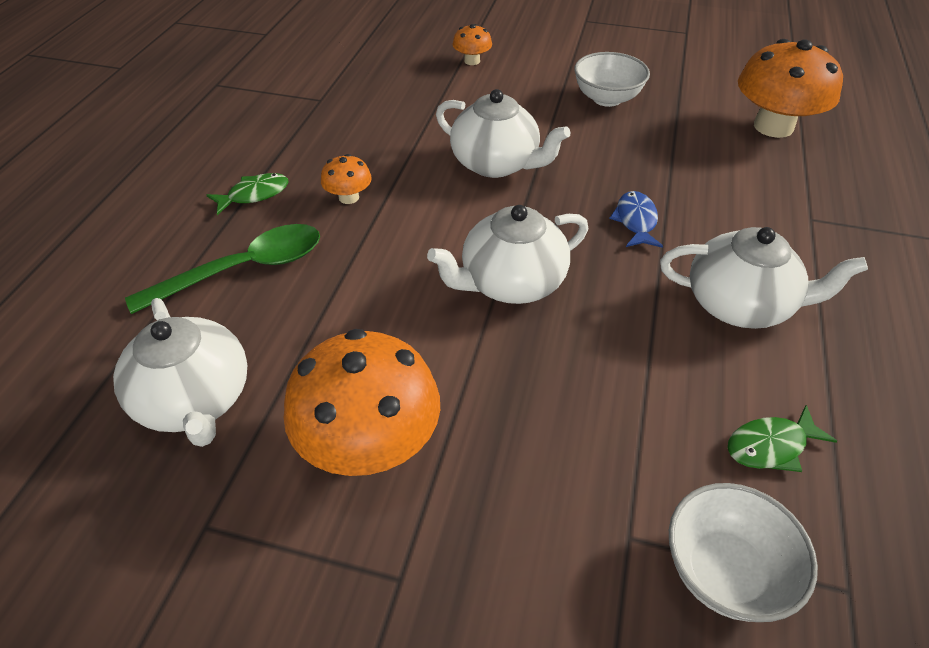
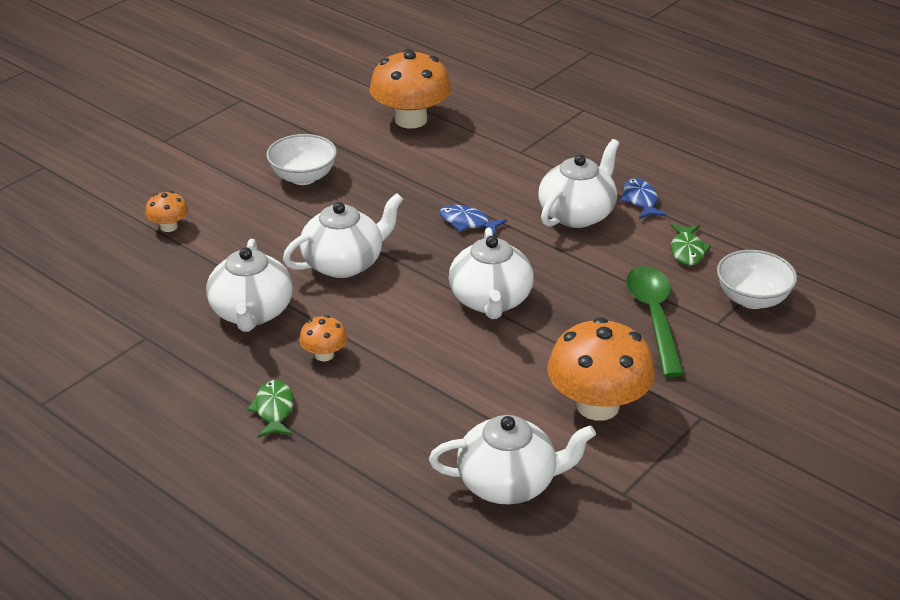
camera: 65 degrees left, 10 degrees down
(243, 270) = (376, 434): green spoon -> green spoon (654, 317)
(385, 138) = (251, 313): none -> white teapot
(833, 358) = (640, 200): none -> blue fish

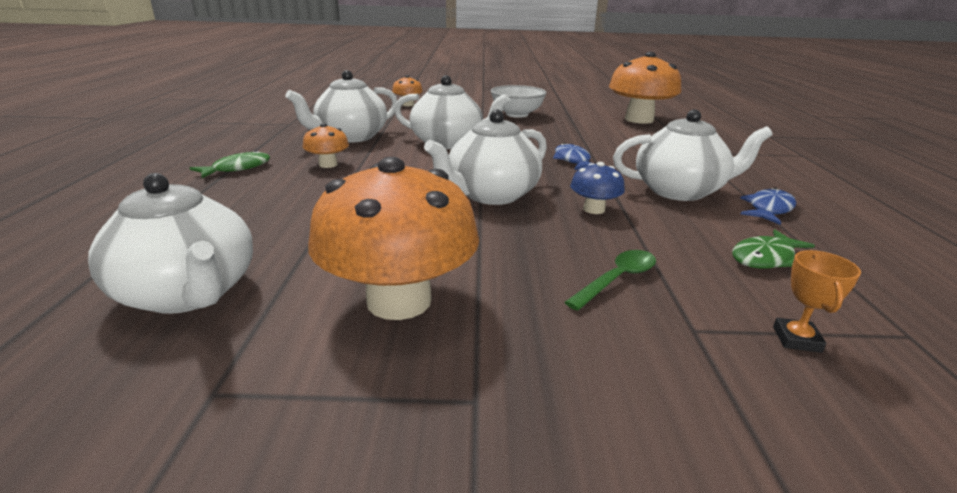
camera: 50 degrees right, 10 degrees down
(564, 270) = (594, 209): none -> blue mushroom
(654, 317) = (617, 279): green spoon -> green spoon, size x0.56
(752, 299) = (796, 339): white bowl -> orange trophy

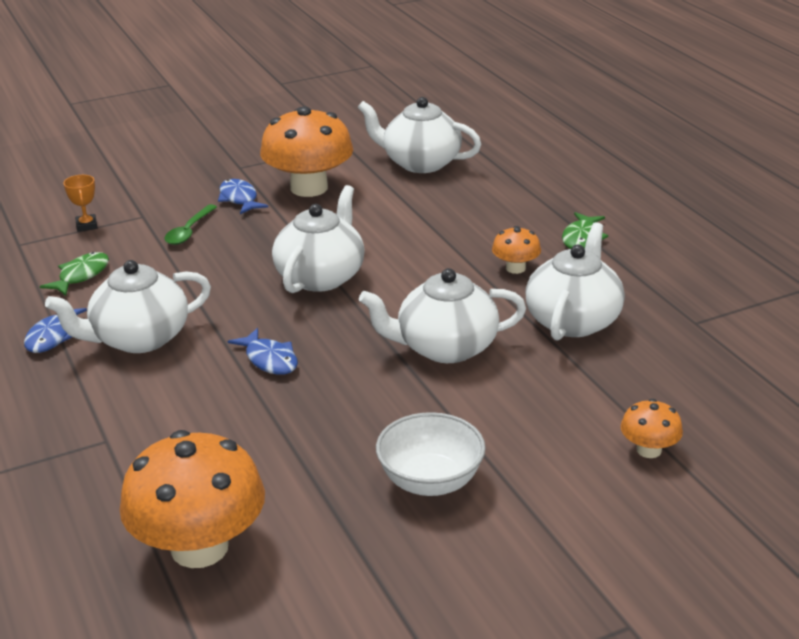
camera: 155 degrees right, 5 degrees up
(519, 314) = (239, 199): none -> blue fish
(594, 209) = (221, 287): blue mushroom -> none

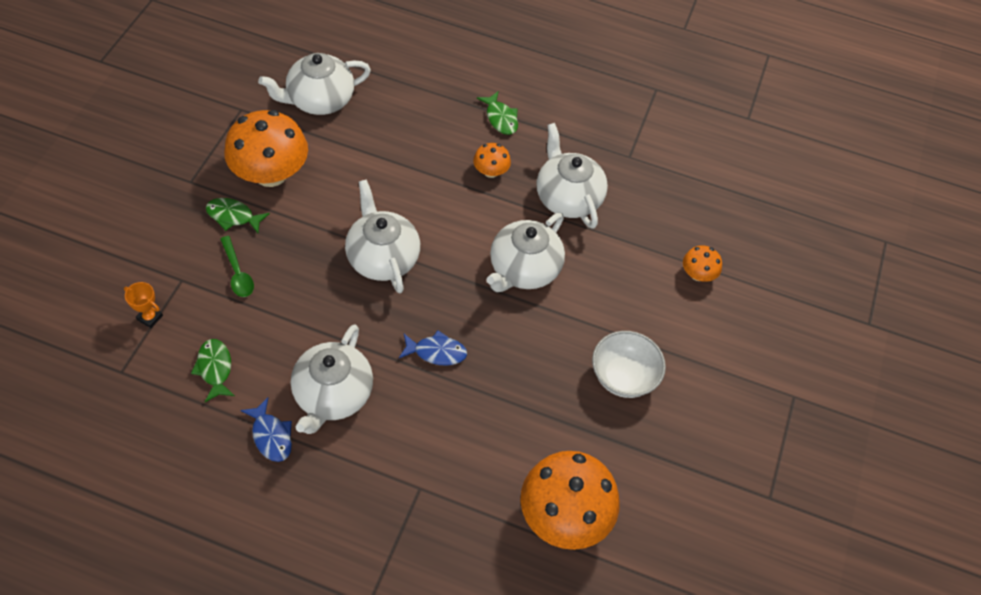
camera: 50 degrees left, 25 degrees up
(239, 199) = (233, 216): blue fish -> green fish

